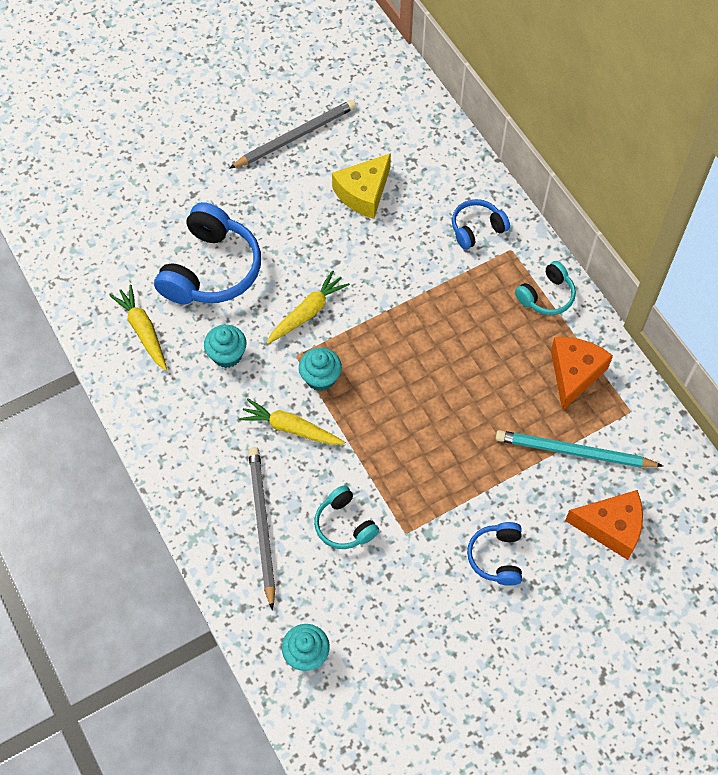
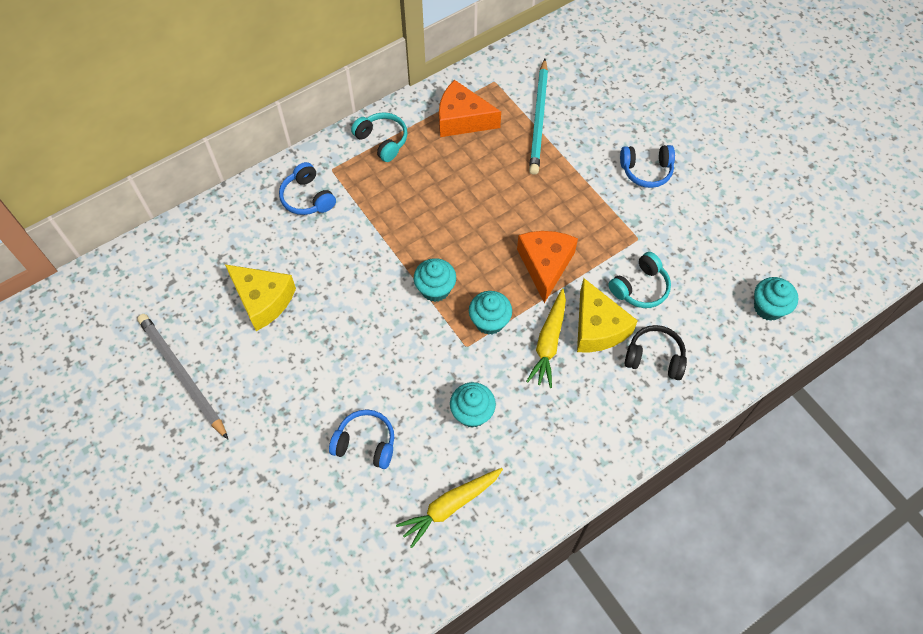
camera: 95 degrees left, 0 degrees up
(211, 269) = (365, 443): blue headphones -> blue headphones, size x0.53
(262, 525) = (654, 357): grey pencil -> black headphones
(302, 476) = (597, 327): none -> yellow cheese
(307, 312) = (414, 340): yellow carrot -> none
(361, 333) = (435, 289): none -> turquoise cupcake
(611, 527) = (603, 94): orange cheese -> orange cheese (545, 265)

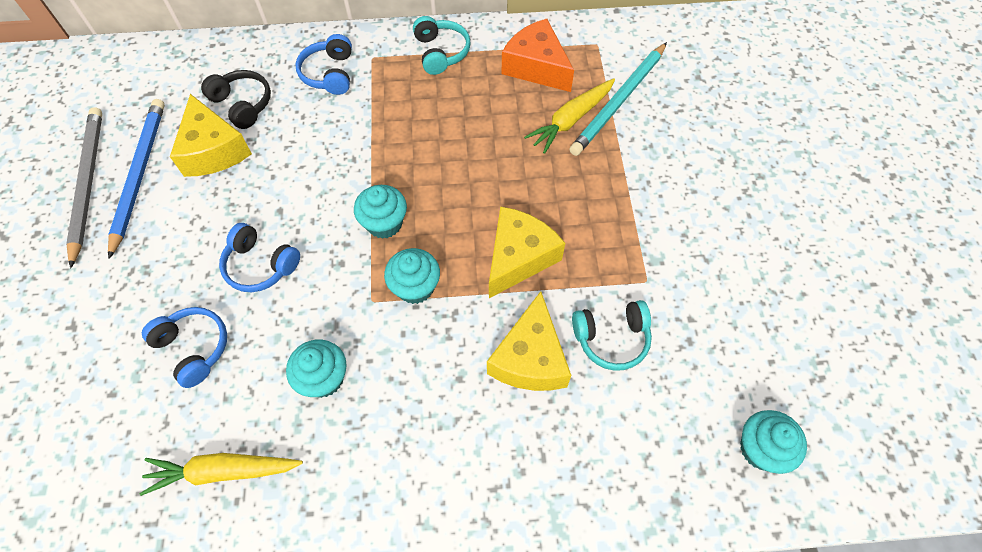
camera: 30 degrees right, 0 degrees up
(219, 348) = (139, 175): none -> blue pencil
(545, 265) = (519, 257): orange cheese -> yellow cheese
(548, 342) = (462, 345): yellow carrot -> yellow carrot (571, 120)
(646, 170) = (706, 210): blue headphones -> blue headphones (260, 265)
(654, 357) = (574, 431): black headphones -> black headphones (242, 104)

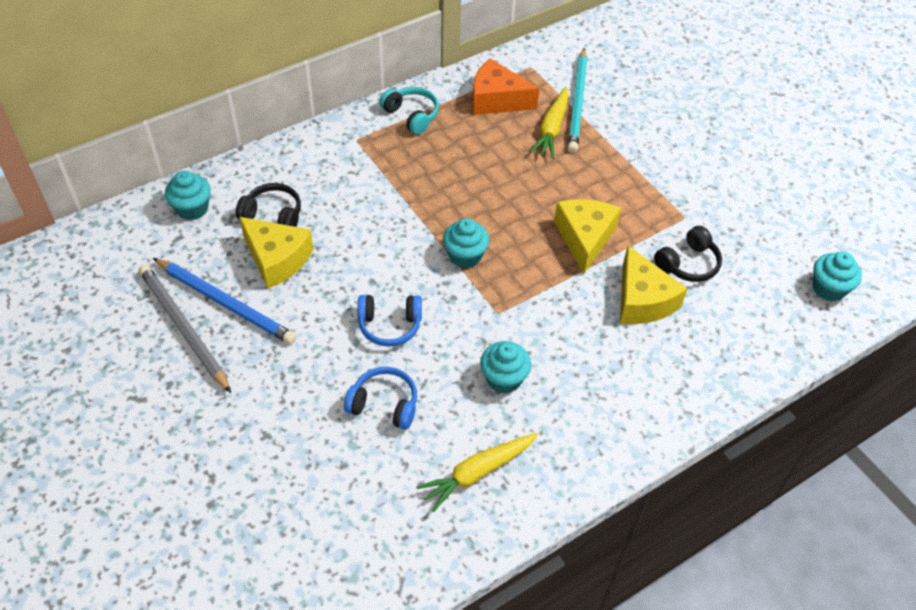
camera: 30 degrees left, 10 degrees down
(139, 175) = (226, 303): blue pencil -> blue pencil turned 150 degrees clockwise
(329, 73) = (330, 164): blue headphones -> none
(415, 287) = (524, 289): turquoise cupcake -> turquoise cupcake (192, 209)
(611, 338) = (688, 264): turquoise headphones -> black headphones

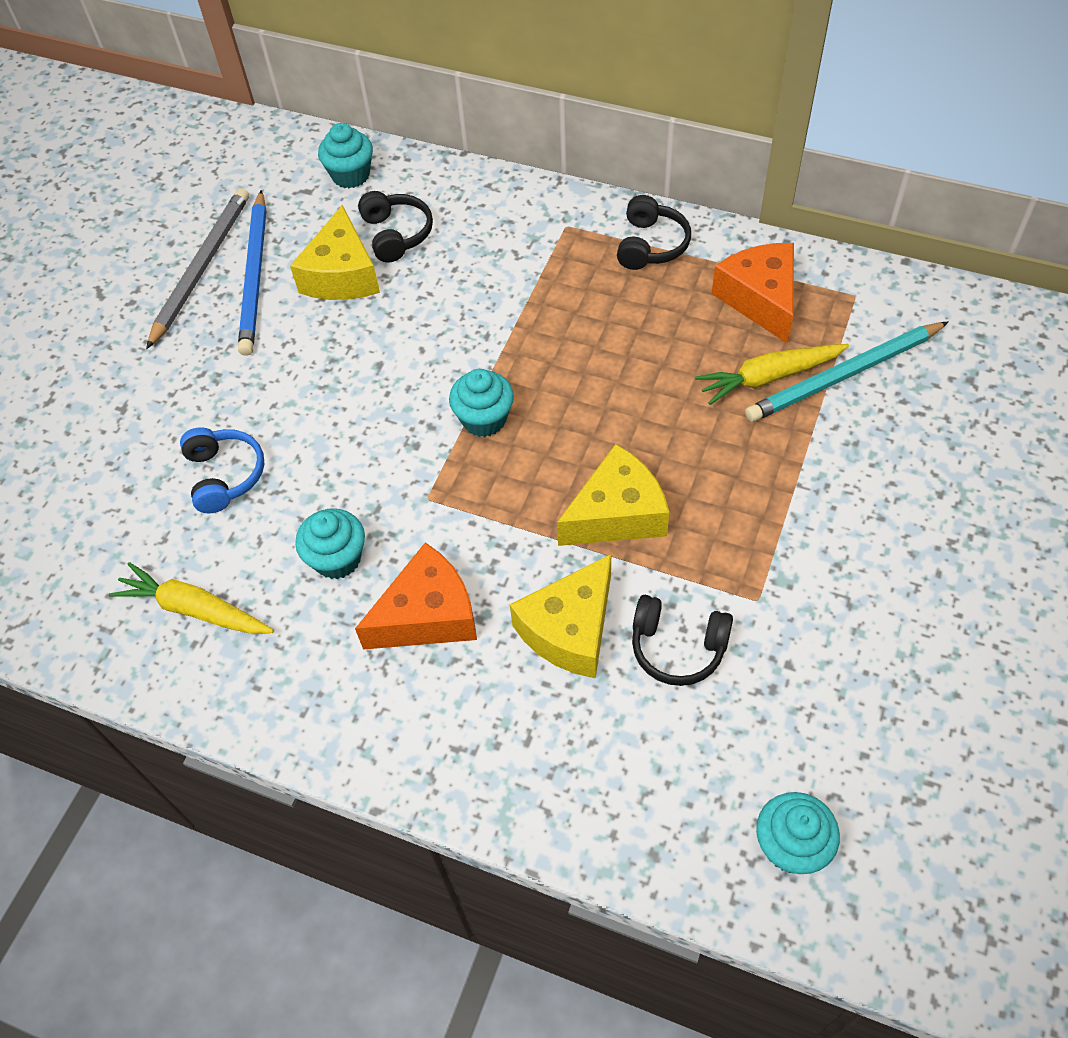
camera: 60 degrees right, 5 degrees up
(389, 325) = (331, 416): blue headphones -> none
(411, 116) = (650, 245): turquoise headphones -> black headphones
(581, 357) = (428, 615): none -> orange cheese

